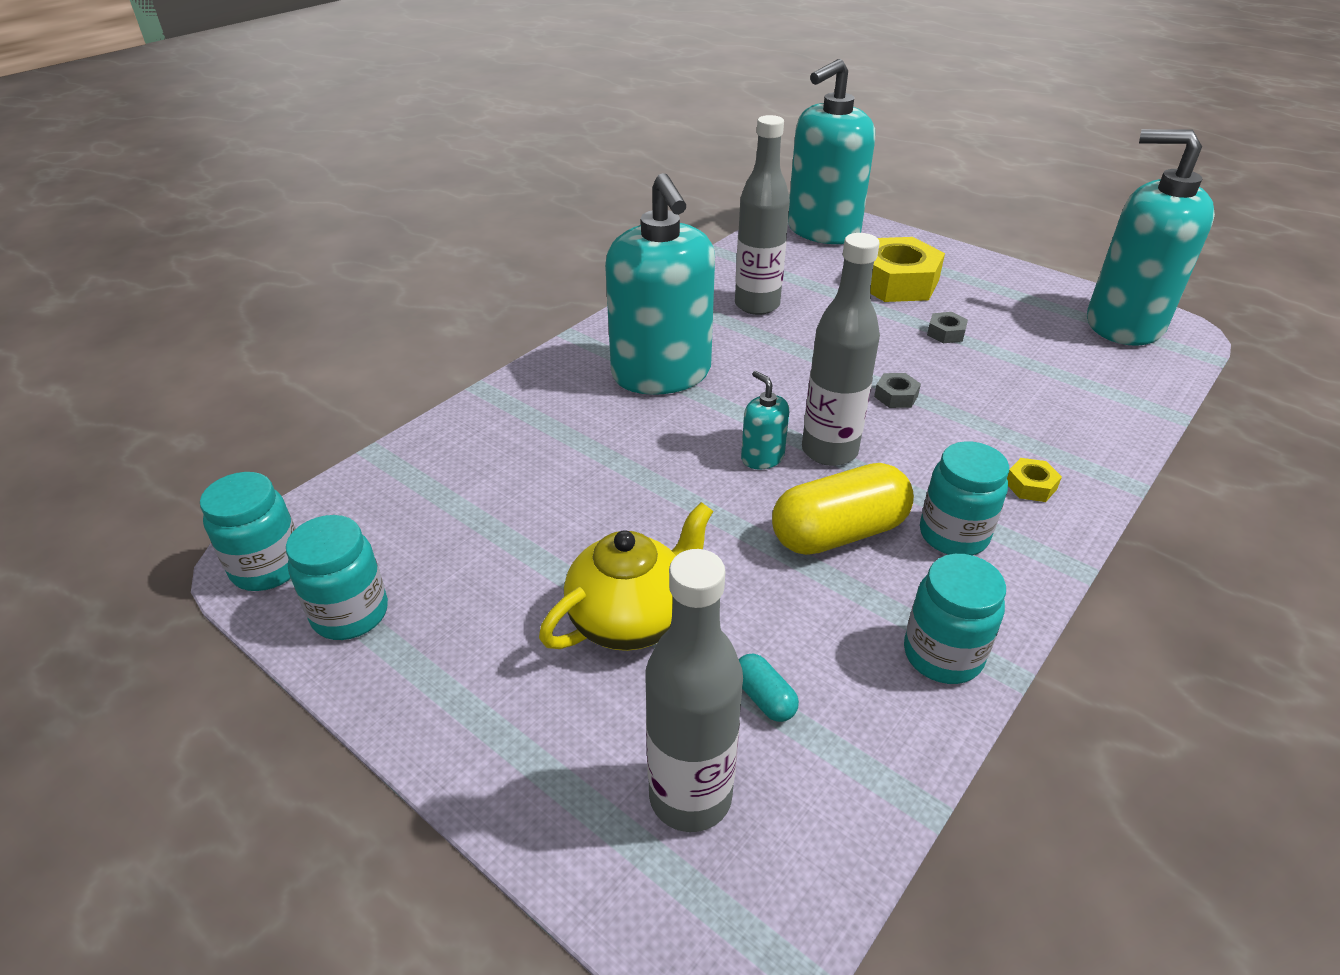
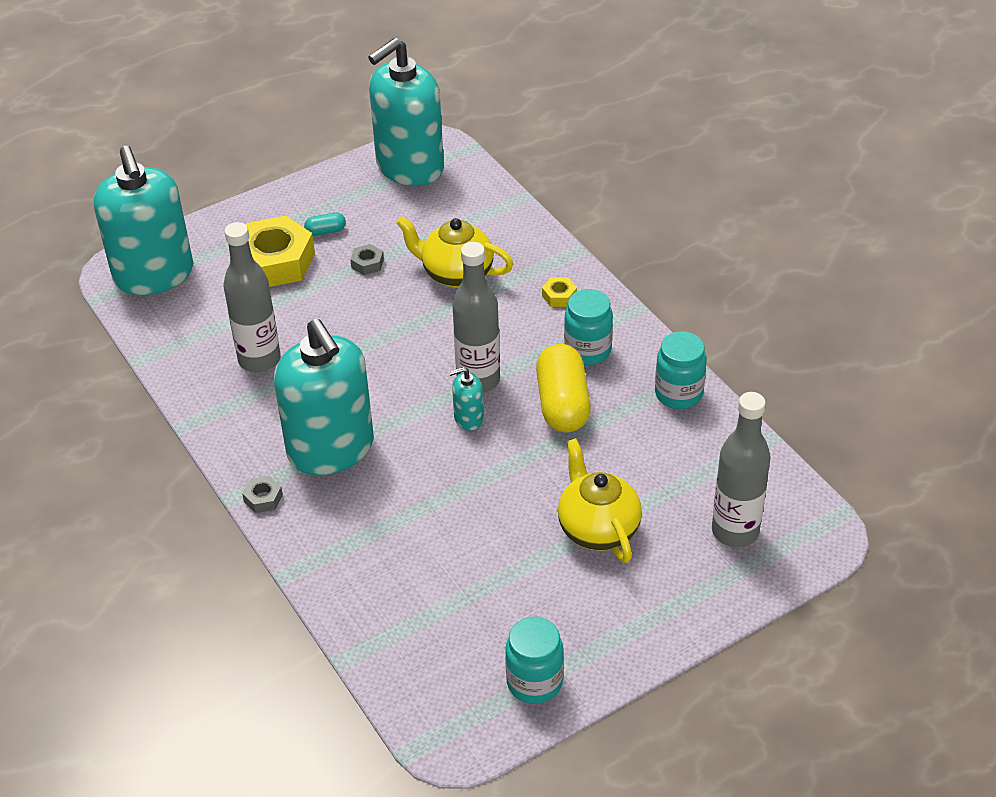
camera: 70 degrees left, 5 degrees up
(268, 567) = (464, 733): turquoise jar -> none
(661, 374) = (331, 449): turquoise soap dispenser -> turquoise soap dispenser turned 60 degrees clockwise
(764, 698) = (681, 481): turquoise capsule -> turquoise capsule (325, 231)
(896, 396) = (433, 322): grey nut -> grey nut (263, 498)
(988, 394) = (456, 274): none -> yellow teapot

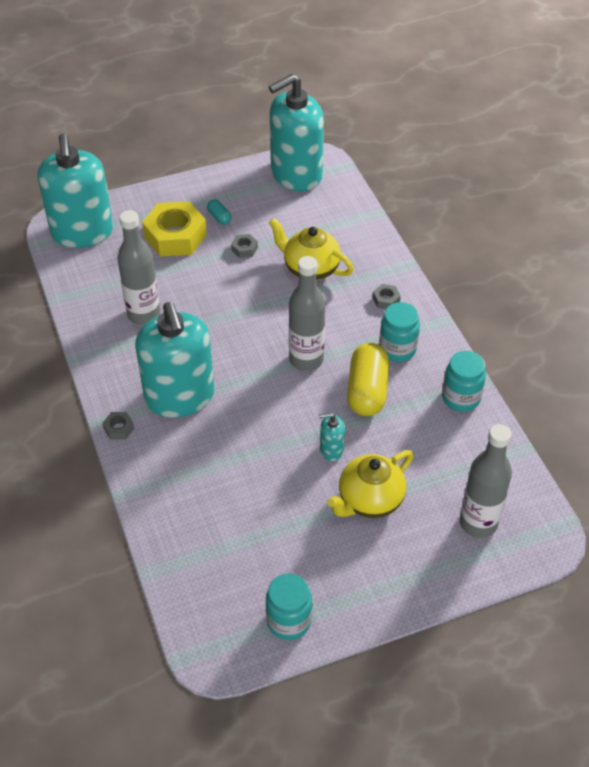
camera: 10 degrees right, 5 degrees up
(325, 231) = (219, 217): turquoise capsule -> turquoise capsule turned 60 degrees clockwise
(468, 418) = (291, 390): turquoise soap dispenser -> turquoise soap dispenser (331, 449)
(559, 296) = (386, 300): yellow nut -> grey nut
(597, 528) = (369, 500): yellow teapot -> yellow teapot turned 120 degrees counterclockwise

